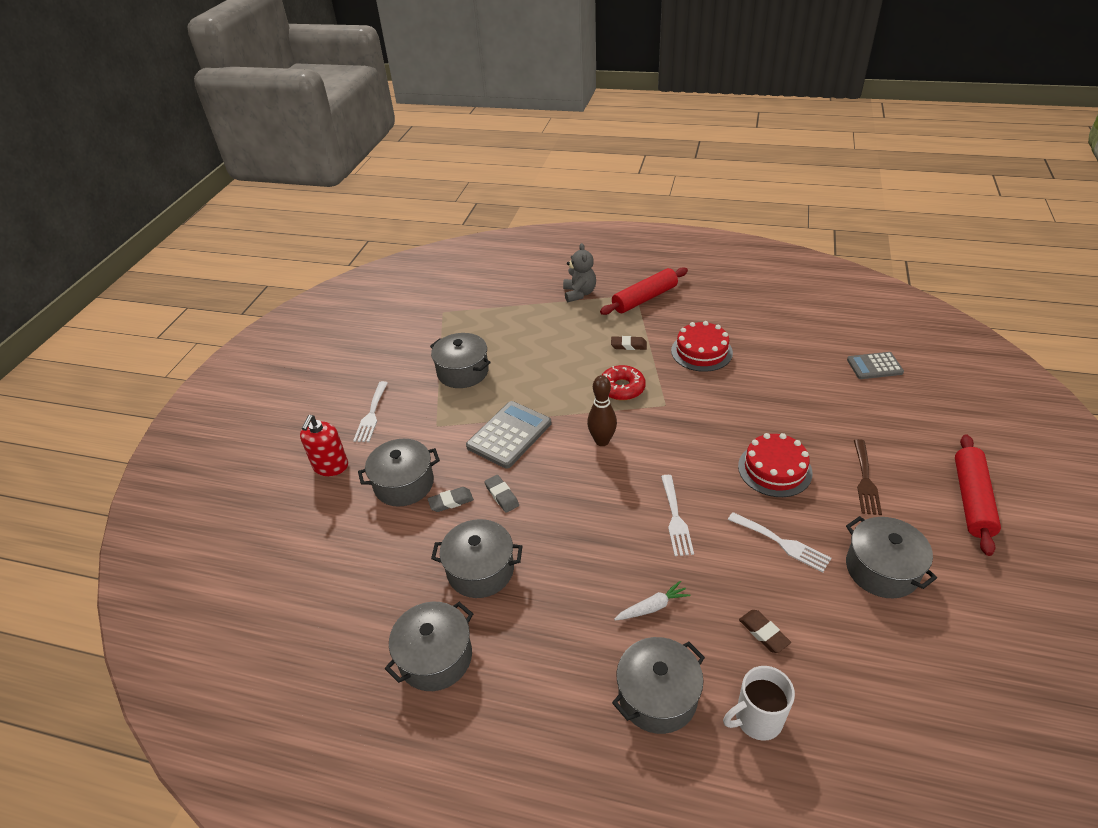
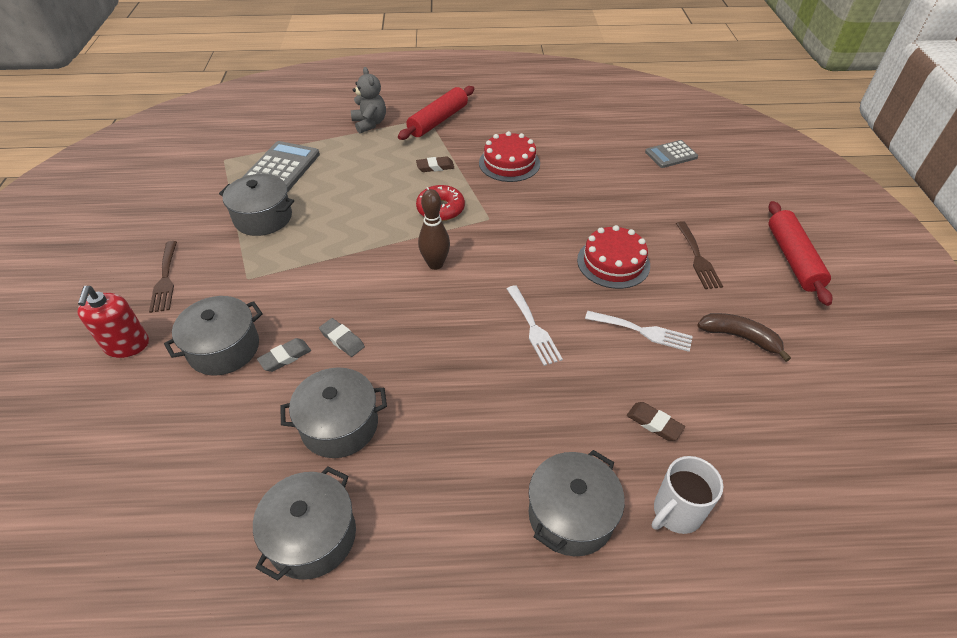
camera: 20 degrees left, 5 degrees up
(371, 415) = (165, 279): white fork -> brown fork
(509, 435) = (333, 275): grey calculator -> grey calculator (282, 168)
(652, 607) = (537, 422): white carrot -> none
(881, 569) = (740, 337): grey pot -> brown banana

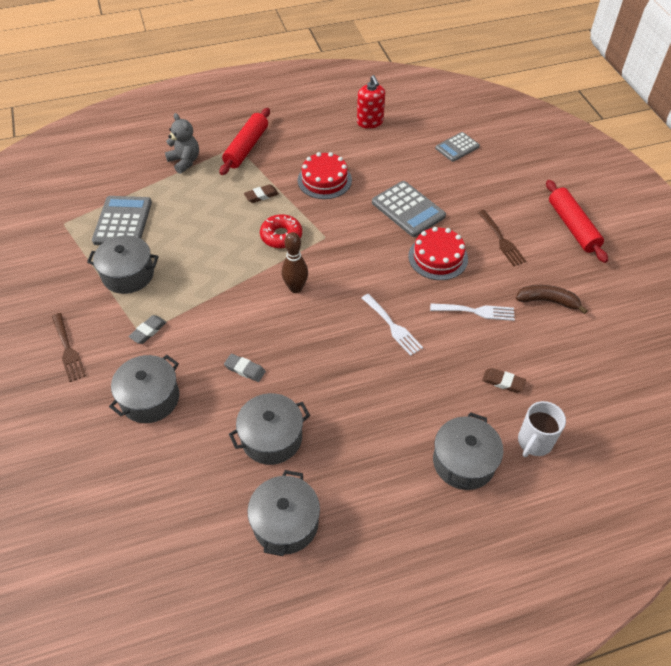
camera: 15 degrees left, 5 degrees up
(127, 345) = (65, 414): red soap dispenser -> red soap dispenser (370, 122)
(285, 357) = (204, 394): grey eraser -> grey eraser (148, 331)
(594, 207) = (408, 209): none -> grey calculator

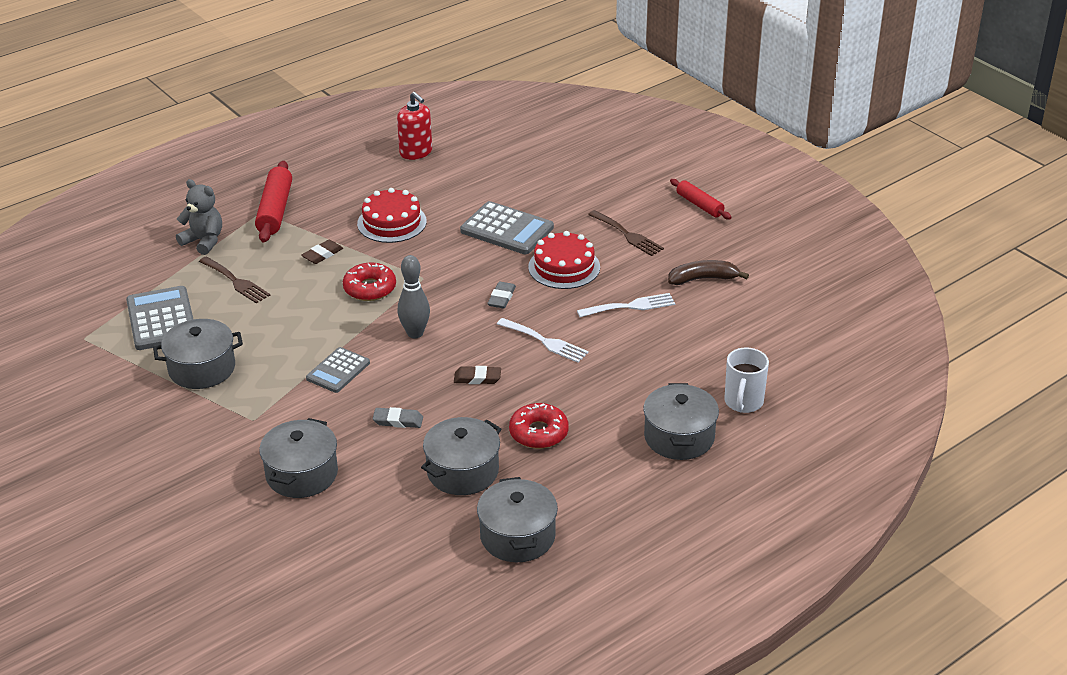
camera: 20 degrees left, 15 degrees down
(68, 350) = (172, 456): brown fork -> brown fork (236, 282)
(148, 331) = (261, 415): grey eraser -> grey eraser (501, 298)
(296, 288) = (415, 333): brown bowling pin -> grey bowling pin
(349, 418) = (538, 433): none -> red donut
(457, 147) = (534, 156): grey calculator -> grey calculator (338, 371)
(503, 382) = (688, 360): brown eraser -> brown eraser (477, 378)
(572, 227) = (699, 205): red rolling pin -> red rolling pin, size x0.63

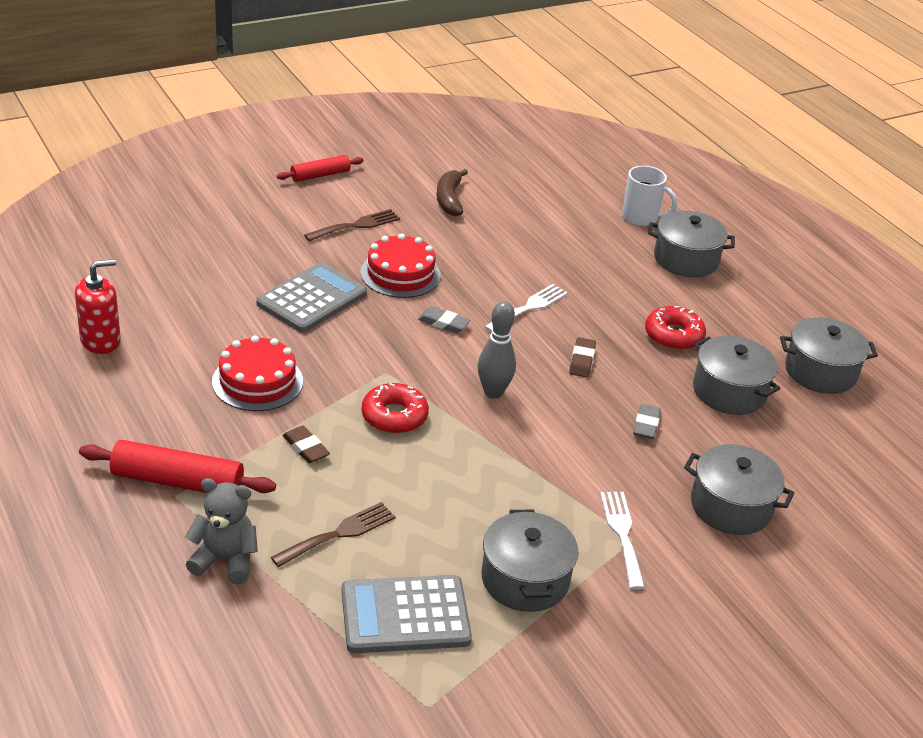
camera: 85 degrees left, 0 degrees up
(204, 241) = (225, 560): grey teddy bear -> grey teddy bear turned 60 degrees clockwise
(338, 371) = (551, 459): grey calculator -> none
(631, 306) = (482, 247): white fork -> white fork (622, 534)

